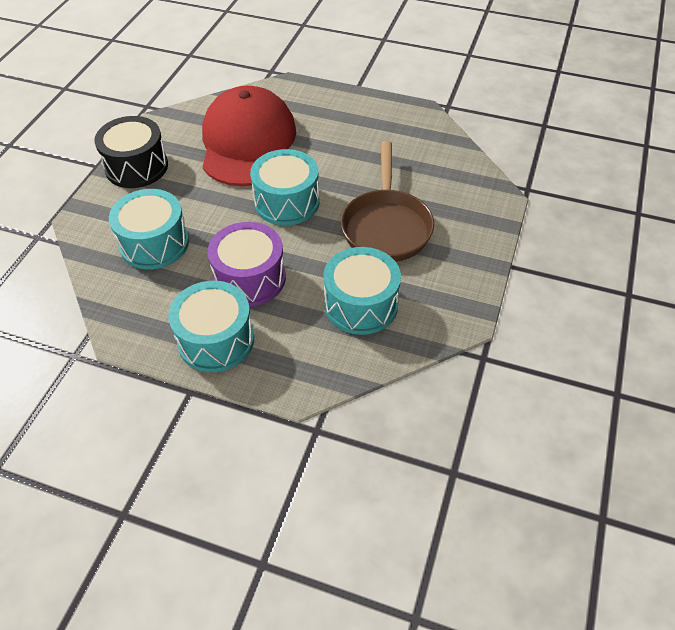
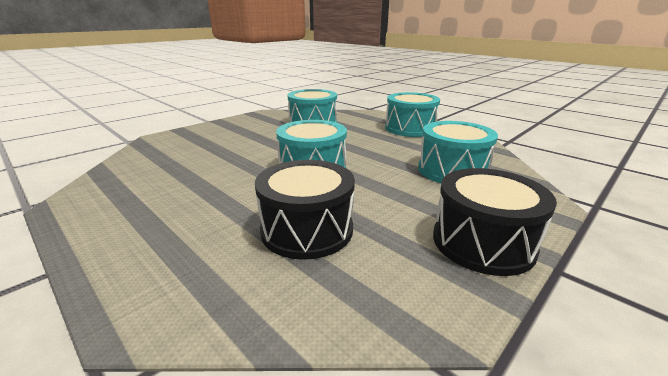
camera: 155 degrees left, 25 degrees down
(248, 143) = (307, 229): red cap -> black drum
(250, 278) = (375, 142): purple drum -> none
(386, 226) = (253, 143): brown pan -> none

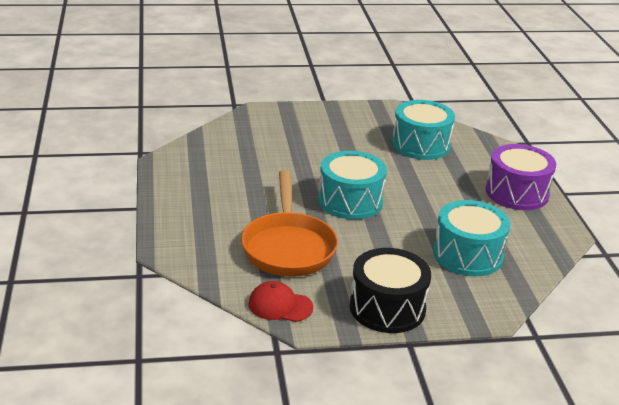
camera: 35 degrees right, 5 degrees up
(307, 229) = (288, 247): black drum -> orange pan
(388, 308) = (280, 305): none -> red cap
(410, 128) = (517, 193): turquoise drum -> purple drum

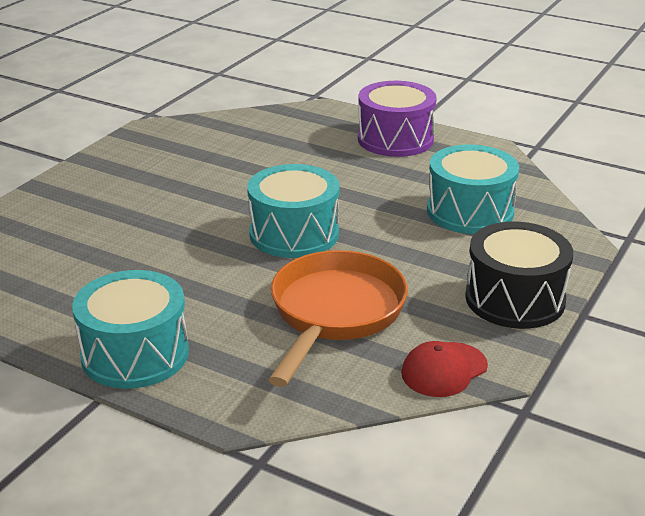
camera: 50 degrees left, 0 degrees up
(288, 247) = (334, 314): orange pan -> orange pan turned 105 degrees counterclockwise
(421, 145) = (243, 146): turquoise drum -> turquoise drum (135, 354)

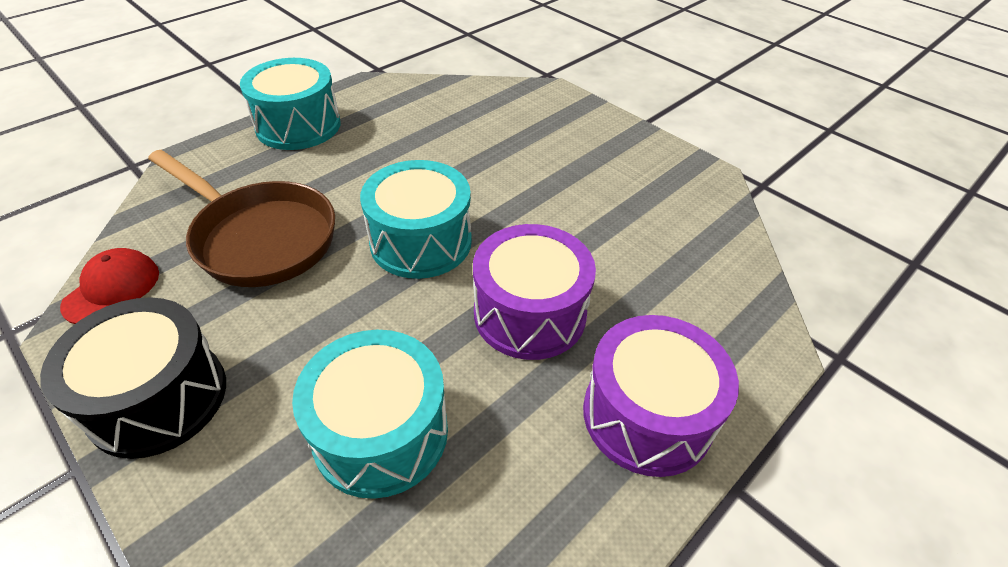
camera: 105 degrees right, 15 degrees up
(334, 314) = (259, 237): orange pan -> brown pan
(342, 180) = (529, 313): none -> purple drum
(444, 370) = (112, 289): red cap -> red cap turned 45 degrees clockwise

